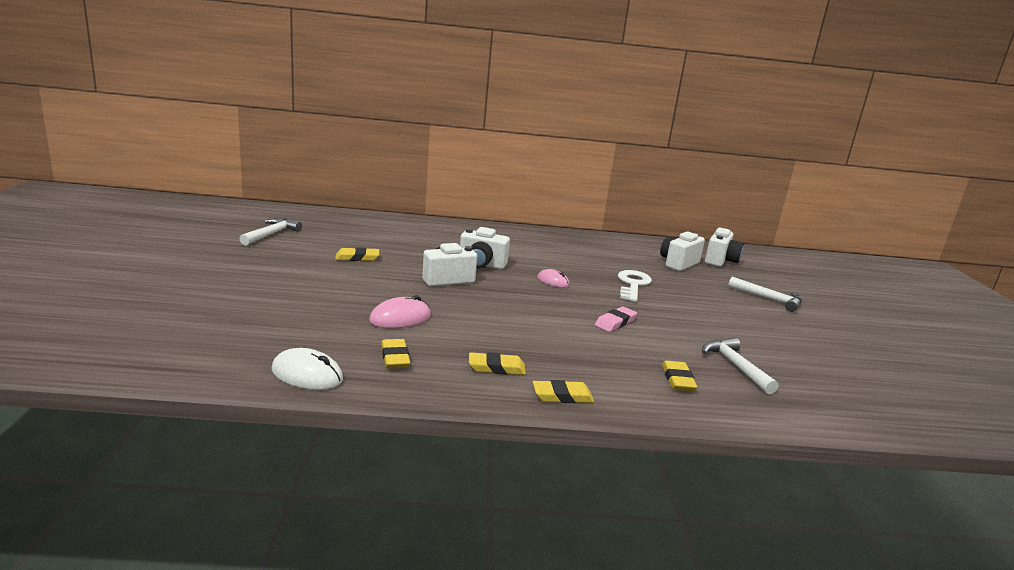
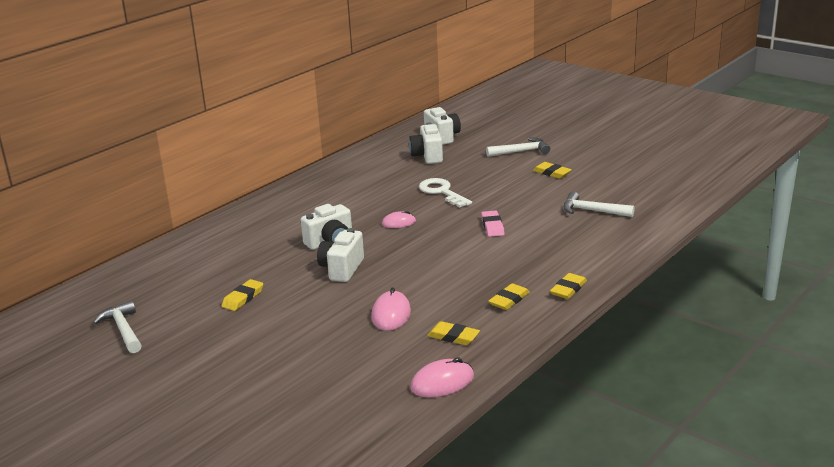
camera: 45 degrees left, 5 degrees up
(307, 374) = (442, 382): white mouse -> pink mouse
(677, 379) = (588, 239): yellow eraser -> yellow eraser (552, 173)

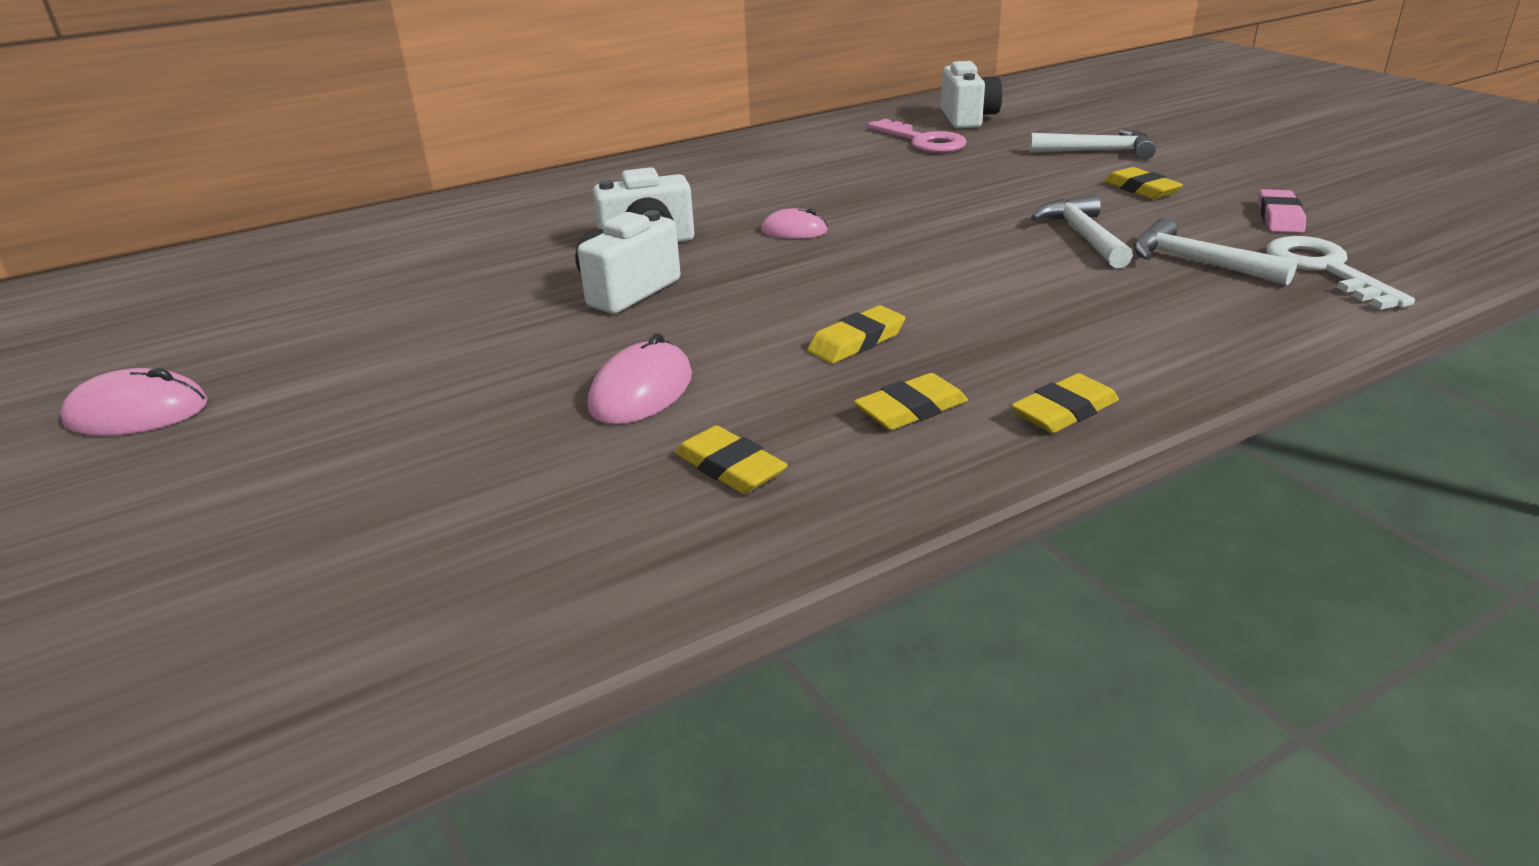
camera: 20 degrees right, 5 degrees up
(123, 329) = (174, 328): white hammer -> white hammer (1083, 236)
(243, 298) = (413, 311): yellow eraser -> yellow eraser (856, 341)
(427, 156) = (922, 141): white camera -> pink key
(442, 192) = (909, 194): white key -> white key (1325, 269)
(442, 382) = (618, 577): pink mouse -> pink mouse (137, 413)
(492, 226) = (968, 261): pink eraser -> pink eraser (1279, 217)

